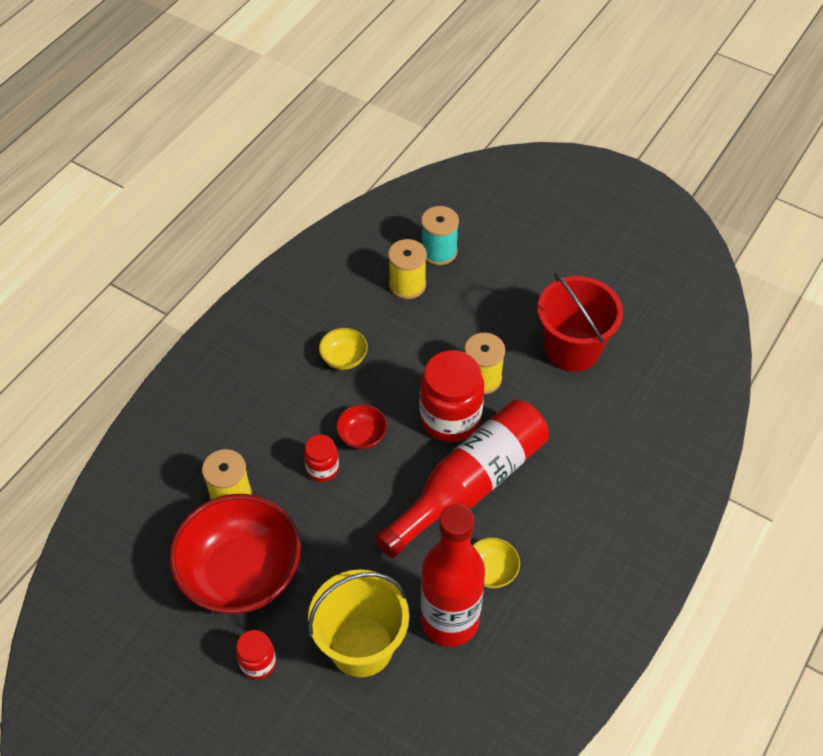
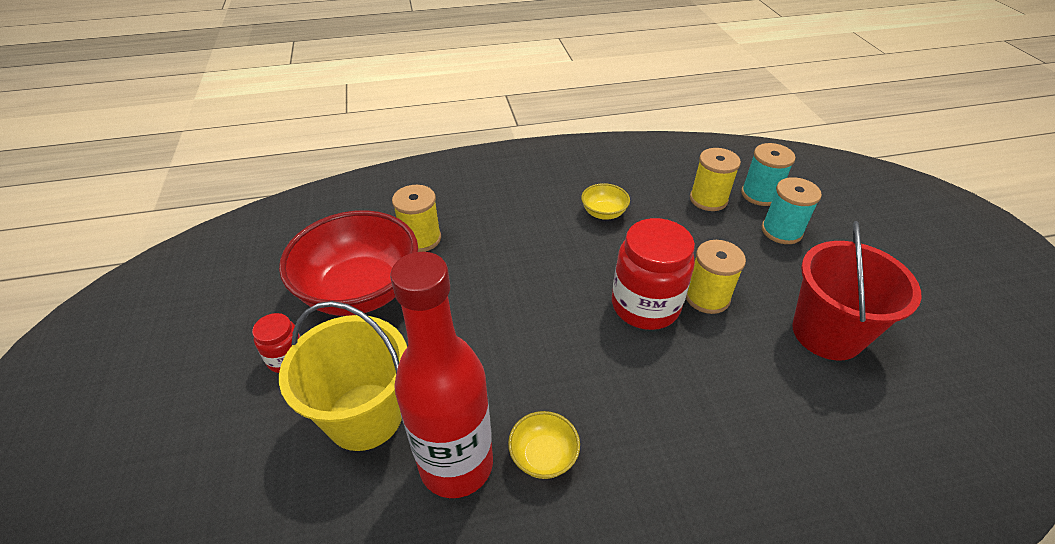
camera: 45 degrees right, 10 degrees down
(322, 468) = (501, 268): red jar -> none
(362, 436) = (557, 268): red bowl -> none
(469, 485) = (605, 367): red bottle -> none
(481, 279) = (781, 231): none -> turquoise spool

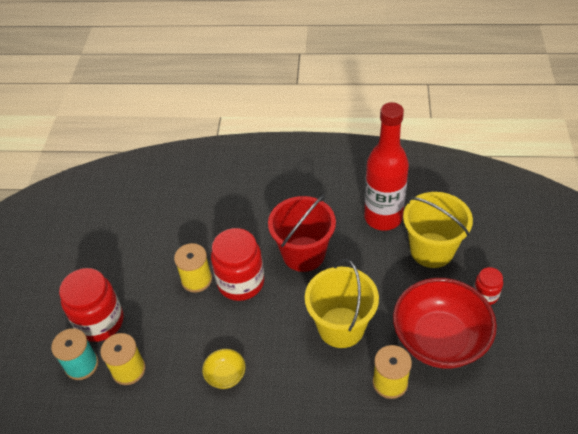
camera: 160 degrees left, 5 degrees up
(489, 280) = (341, 327): none -> yellow bucket
(543, 456) = (338, 213): yellow bowl -> none
(781, 231) = (100, 322): turquoise spool -> red jar
(827, 333) = (144, 241): red bucket -> red bucket (303, 254)

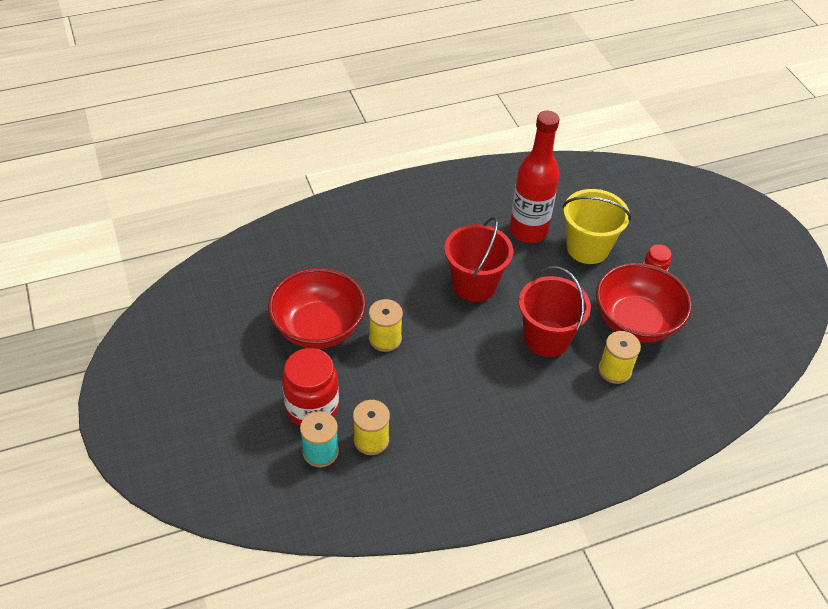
camera: 30 degrees left, 0 degrees up
(148, 252) = (318, 328): none -> red bowl
(225, 375) = (468, 413): yellow bowl -> none
(241, 282) = (430, 328): red jar -> none
(341, 327) = (546, 338): yellow bucket -> red bucket

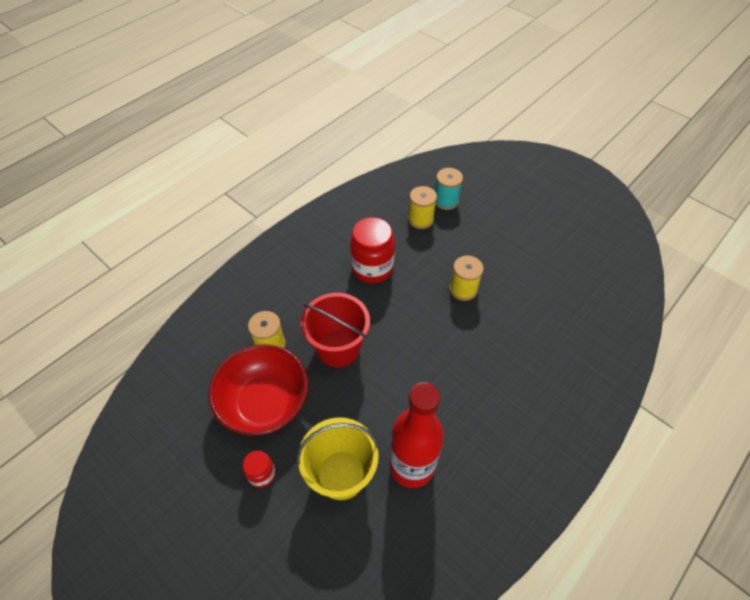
camera: 155 degrees right, 5 degrees up
(312, 407) = (472, 222): red jar -> red jar (372, 268)
(318, 328) = (517, 275): red bowl -> none
(474, 285) = (426, 372): red bucket -> none

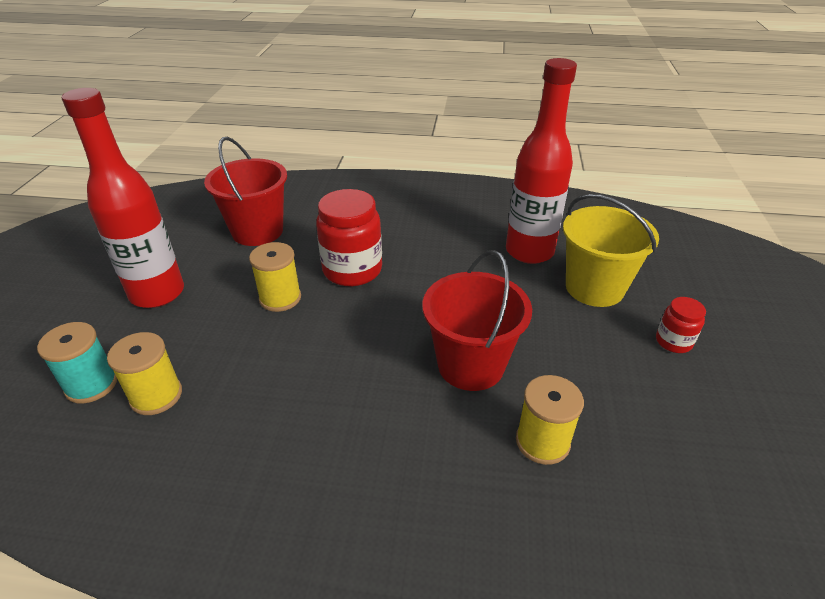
camera: 125 degrees left, 15 degrees down
(265, 403) = (614, 390): red bowl -> none
(372, 268) = (305, 402): red jar -> red jar (352, 270)
(507, 238) = (157, 293): none -> red bottle
(552, 306) = (257, 231): none -> red bucket

